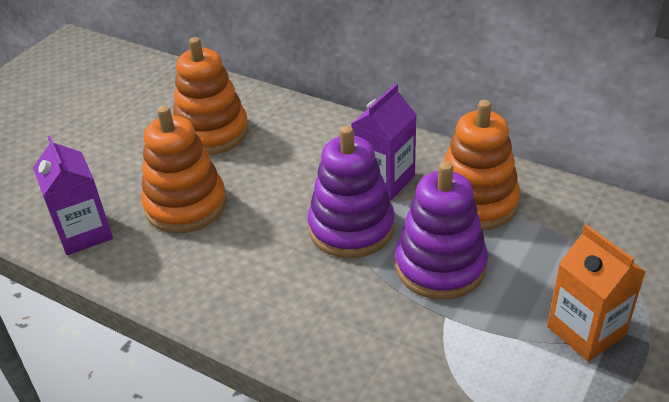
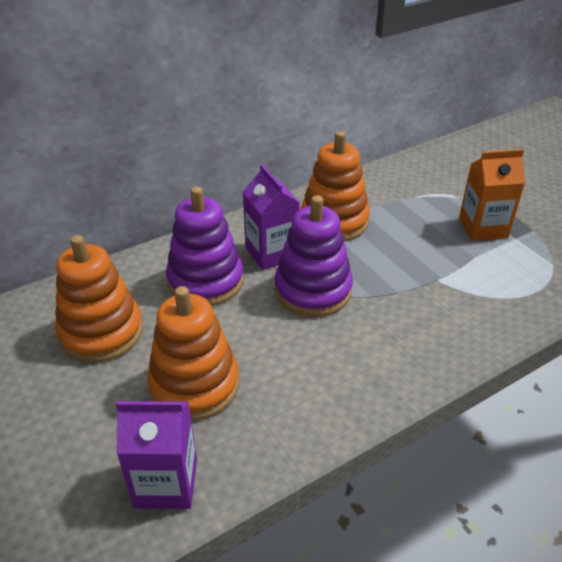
camera: 65 degrees left, 0 degrees up
(440, 266) = (387, 262): purple stacking toy -> purple stacking toy (205, 281)

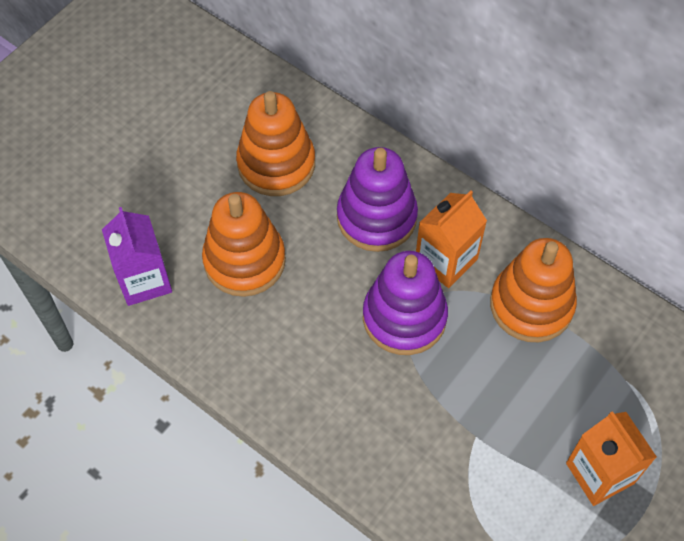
camera: 70 degrees right, 20 degrees up
(271, 253) = (446, 260): purple carton -> orange carton

